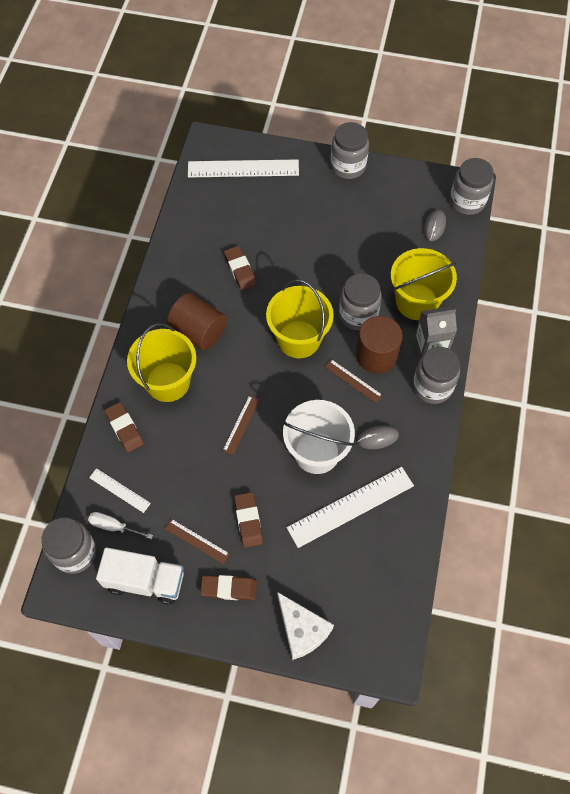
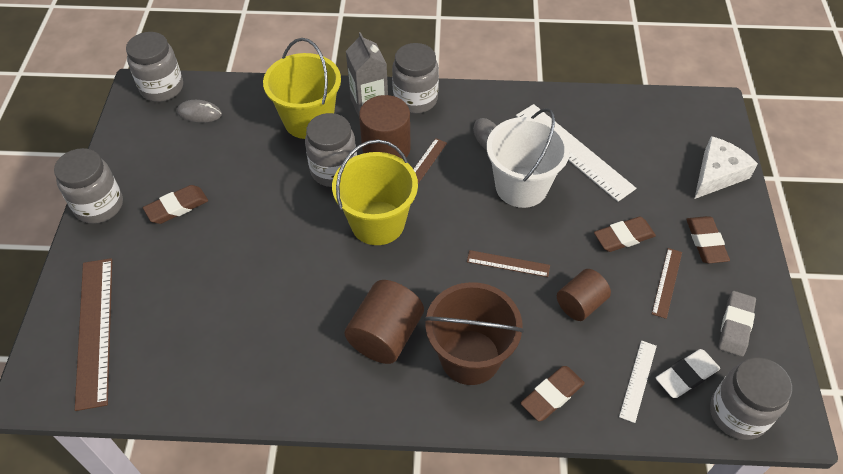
camera: 100 degrees left, 10 degrees down
(114, 526) = (686, 376): white screwdriver -> white eraser
(145, 581) = (735, 325): white truck -> grey eraser
(168, 382) = (470, 357): yellow bucket -> brown bucket
(193, 468) = (580, 304): none -> brown cylinder
(240, 270) = (279, 303): brown eraser -> brown eraser (177, 207)
(243, 169) = (95, 330): white ruler -> brown ruler

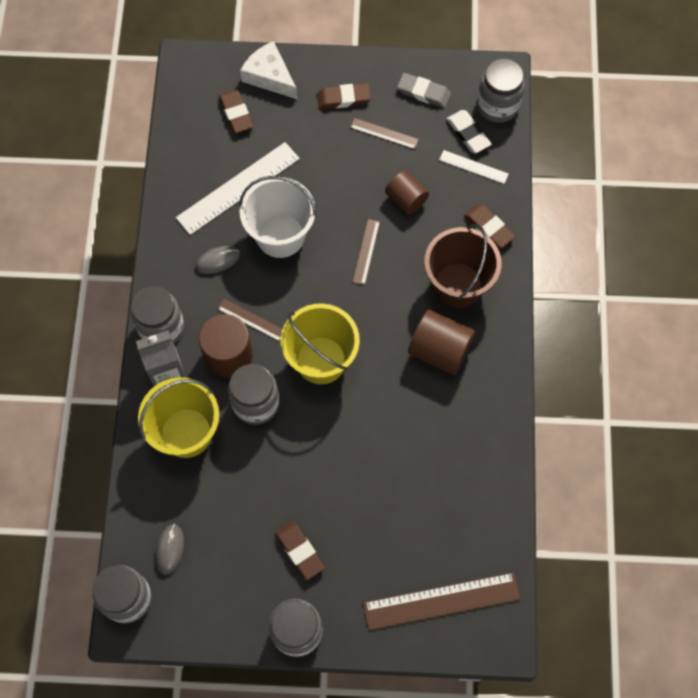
camera: 90 degrees left, 15 degrees up
(623, 237) = (338, 159): brown eraser -> brown eraser (236, 113)

